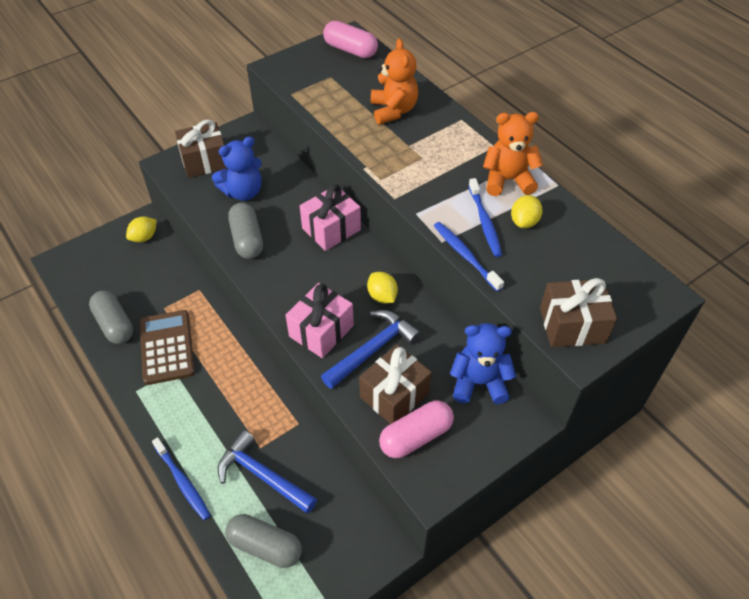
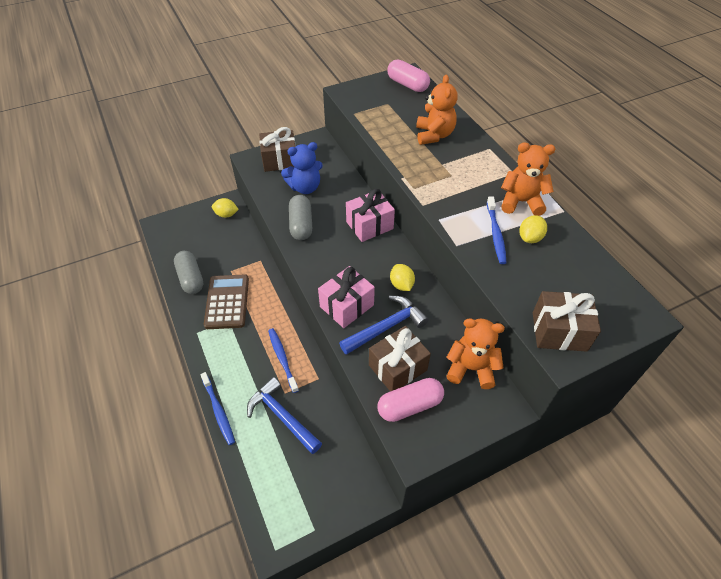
camera: 10 degrees right, 0 degrees up
(144, 237) = (226, 214): yellow lemon -> yellow lemon turned 45 degrees clockwise
(265, 546) = (273, 475): grey capsule -> none
(465, 255) = (474, 259): blue toothbrush -> blue toothbrush (282, 359)
(479, 382) = (471, 368): blue teddy bear -> orange teddy bear

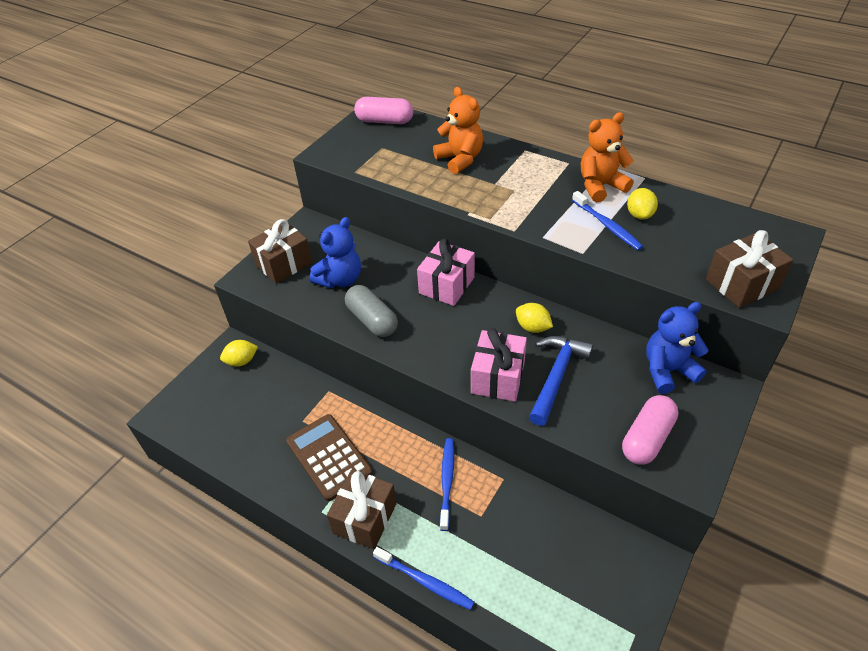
camera: 30 degrees left, 5 degrees down
(191, 278) = (260, 455): grey capsule -> none
(282, 359) = (447, 481): blue toothbrush -> blue toothbrush turned 60 degrees clockwise
(282, 416) = (500, 541): blue hammer -> none
(397, 367) = (603, 409): brown gift -> brown gift (365, 518)
(471, 368) = (668, 371): orange teddy bear -> blue teddy bear

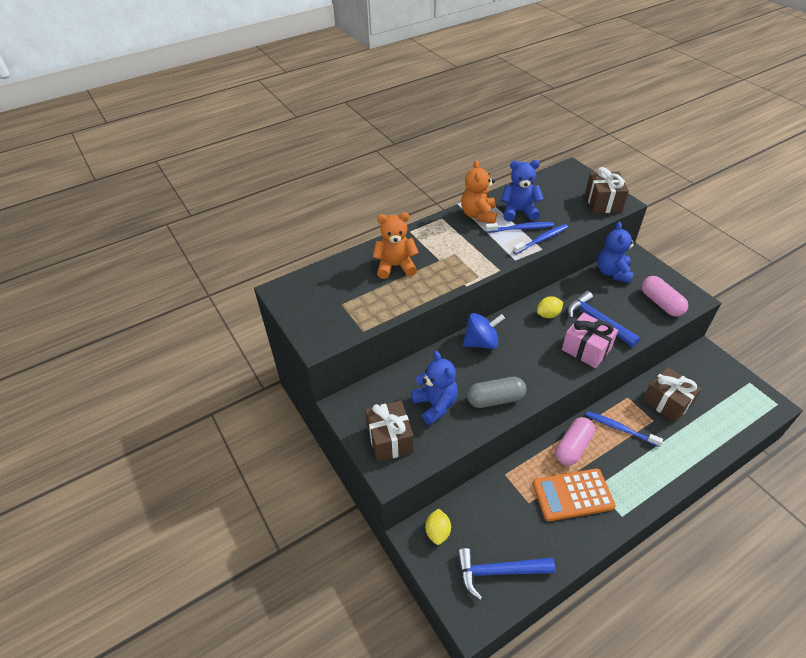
camera: 65 degrees left, 0 degrees up
(216, 419) = (498, 572): none -> blue hammer
(329, 457) = (572, 495): brown calculator -> orange calculator
(365, 518) = (636, 489): brown gift -> brown gift (667, 402)
(384, 121) = (303, 290): pink capsule -> pink capsule (573, 447)
(425, 581) = (696, 470): blue toothbrush -> blue toothbrush (542, 239)
(447, 285) = (481, 342): pink gift -> blue spinning top
(639, 215) = (519, 212): yellow lemon -> blue teddy bear

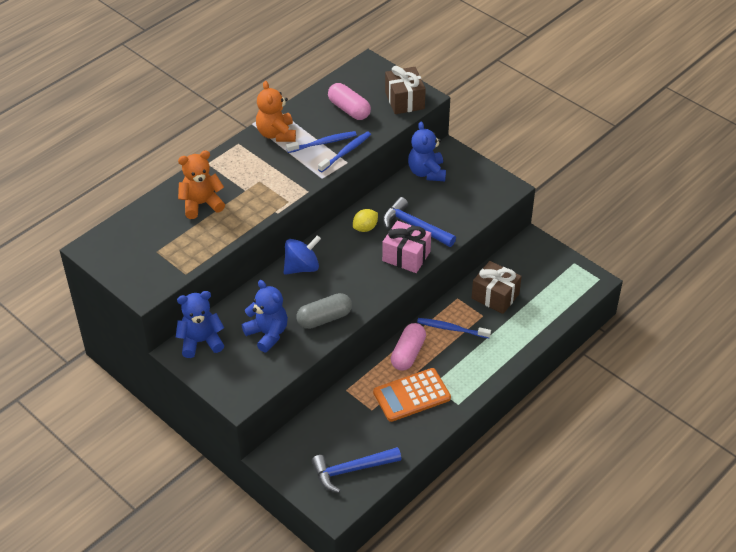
camera: 15 degrees left, 0 degrees up
(389, 439) = (230, 372): brown gift -> none
(437, 532) = (291, 450): yellow lemon -> none
(519, 212) = (318, 124): blue teddy bear -> blue teddy bear (201, 341)
(661, 303) = (476, 198): pink capsule -> pink capsule (349, 109)

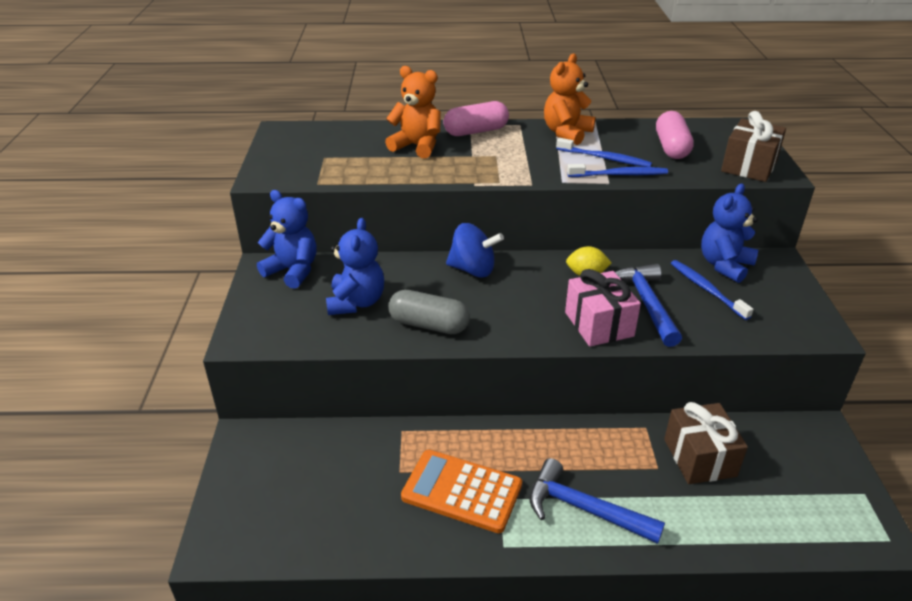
camera: 45 degrees right, 10 degrees down
(351, 470) = (291, 518): blue hammer -> blue hammer (584, 509)
(408, 353) = (514, 444): pink capsule -> pink capsule (476, 131)
(451, 329) = (599, 455): blue toothbrush -> blue toothbrush (706, 289)

